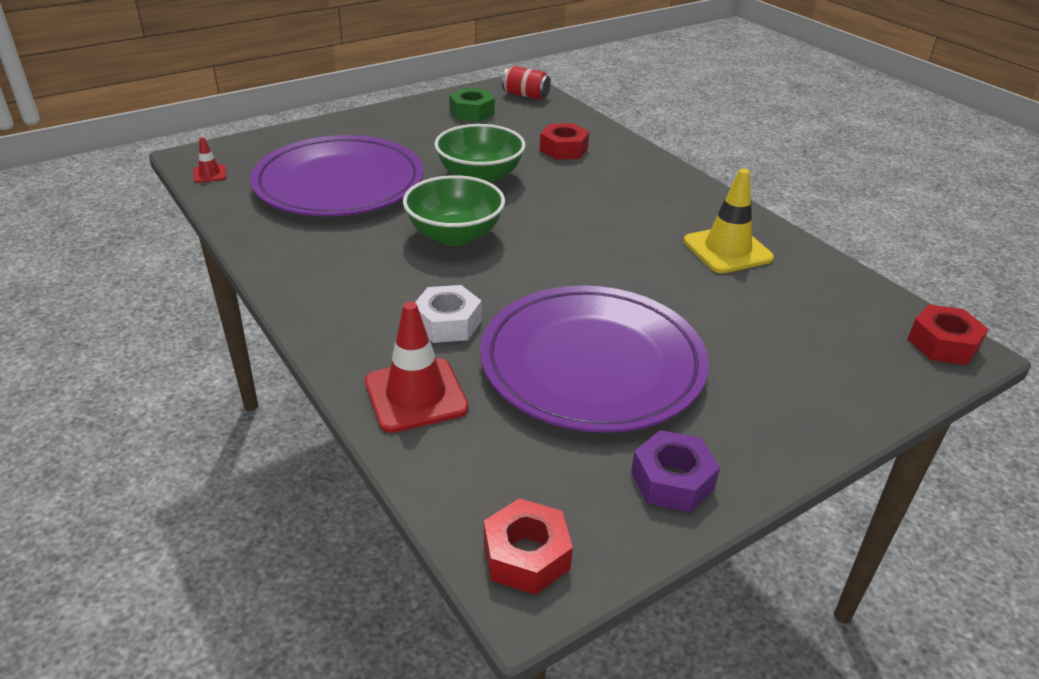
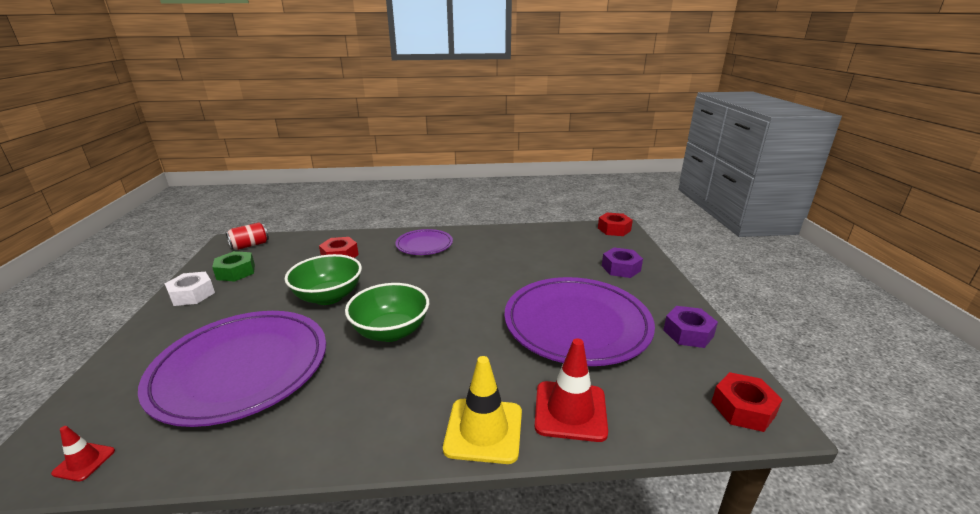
camera: 60 degrees left, 10 degrees down
(447, 323) = (496, 369): white nut -> white nut (192, 294)
(656, 190) = (424, 245): none -> purple plate
(727, 250) = (502, 247): yellow traffic cone -> yellow traffic cone (483, 430)
(801, 377) = (621, 268): none -> purple nut

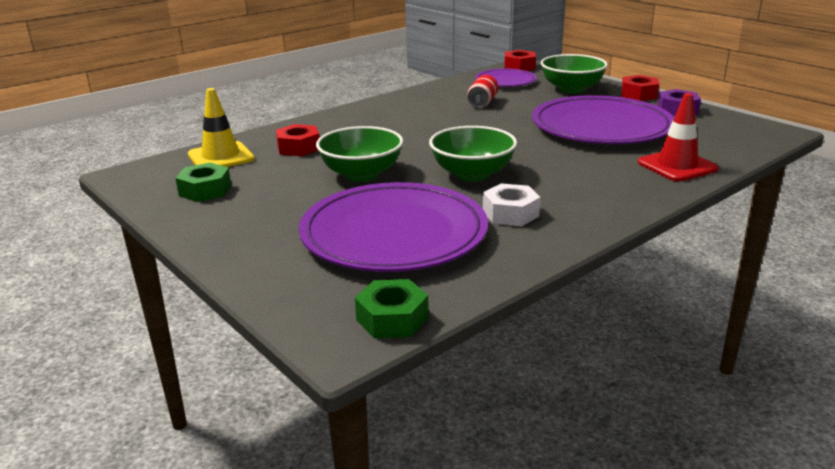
camera: 35 degrees left, 0 degrees up
(84, 462) = (392, 319): red traffic cone -> green nut
(192, 294) = (199, 218): white nut -> white nut (510, 213)
(250, 245) = (161, 169): red can -> red can (482, 103)
(424, 245) = (370, 118): purple plate -> purple plate (505, 81)
(483, 430) = (645, 192): yellow traffic cone -> yellow traffic cone (221, 157)
(621, 268) = (571, 89): purple nut -> green bowl
(743, 408) = (761, 133): red nut -> red nut (638, 94)

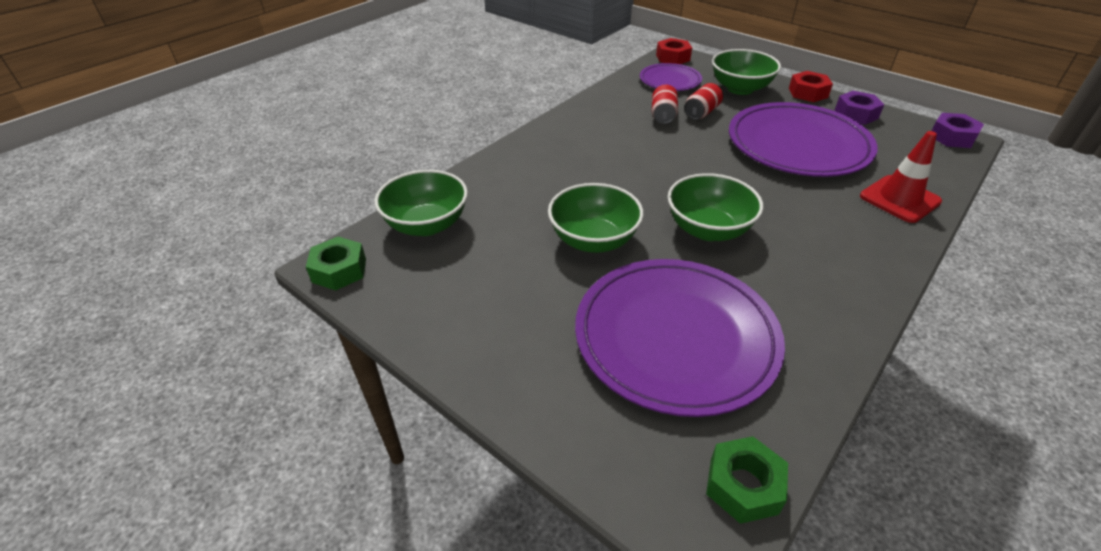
camera: 10 degrees left, 15 degrees up
(205, 190) = (434, 284): green nut -> green nut (339, 270)
(221, 157) = (427, 225): yellow traffic cone -> green bowl
(298, 148) = (506, 202): red nut -> none
(510, 213) = (778, 290): white nut -> none
(521, 103) = (701, 112): none -> red can
(767, 129) = (952, 137): none -> purple nut

